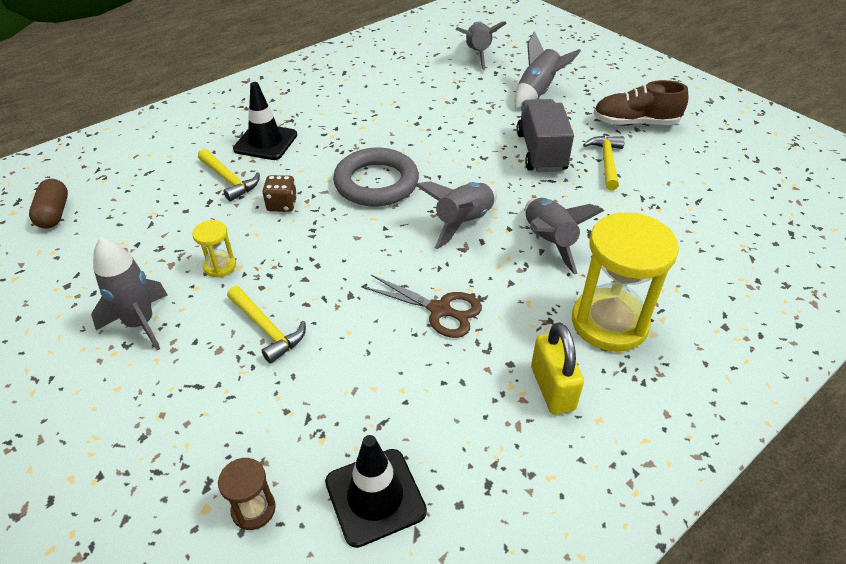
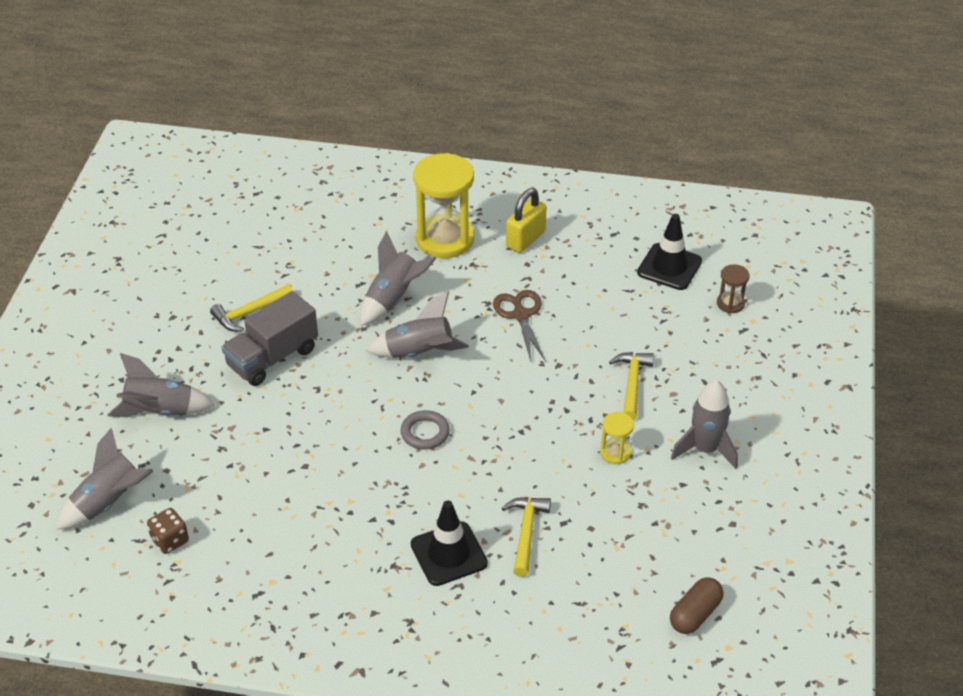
camera: 130 degrees left, 0 degrees up
(282, 205) = (516, 471): brown dice -> brown dice (170, 540)
(376, 183) = (425, 433): grey ring -> grey ring, size x0.54
(635, 123) = (162, 321): brown shoe -> none

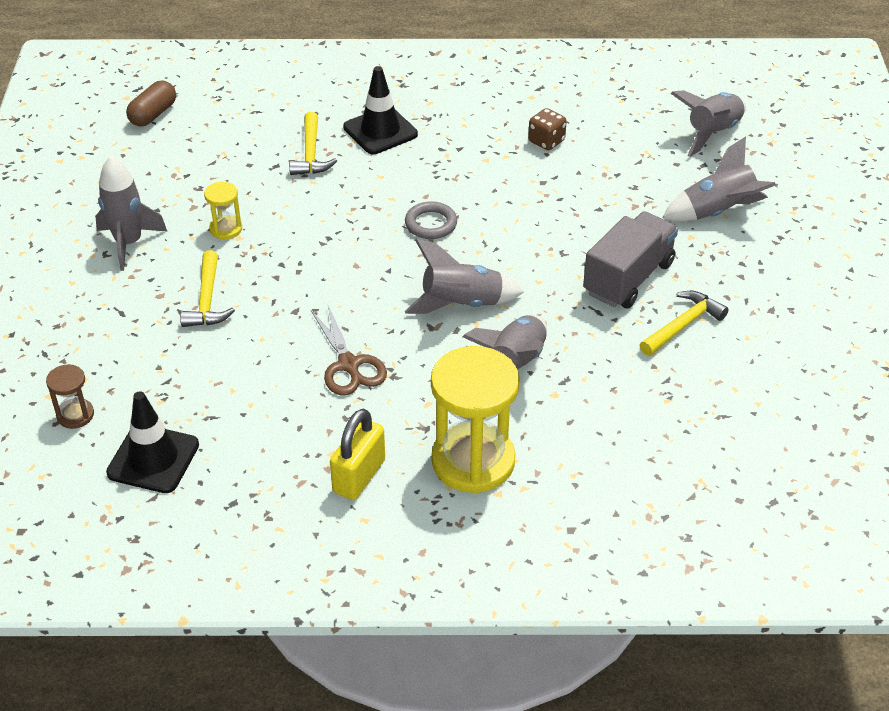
camera: 170 degrees right, 0 degrees up
(170, 540) = (637, 113): brown dice -> brown dice (546, 141)

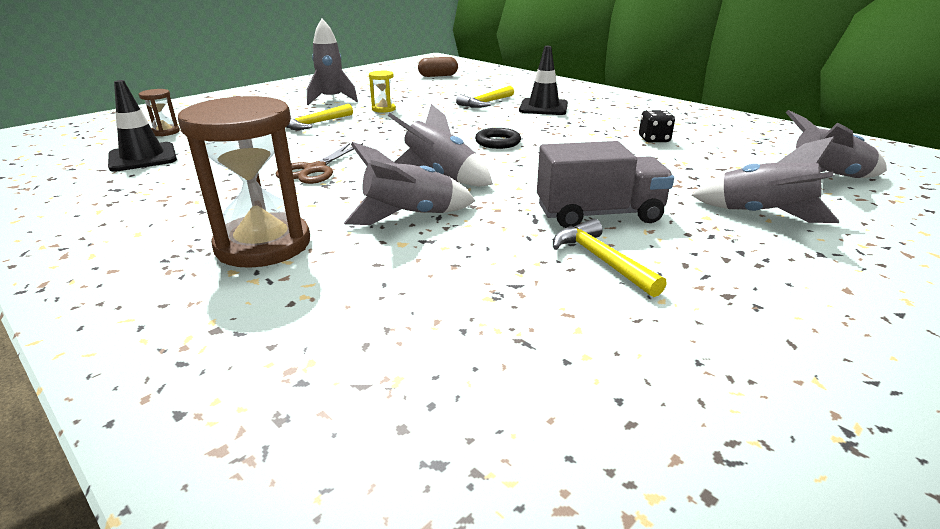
camera: 45 degrees right, 15 degrees down
(359, 476) = (191, 213): yellow padlock -> none
(431, 224) = (497, 142): grey ring -> black ring
(473, 461) = (263, 245): yellow hourglass -> brown hourglass
(546, 141) = (654, 139): brown dice -> black dice
(683, 325) = (601, 260): yellow hammer -> yellow hammer turned 120 degrees counterclockwise

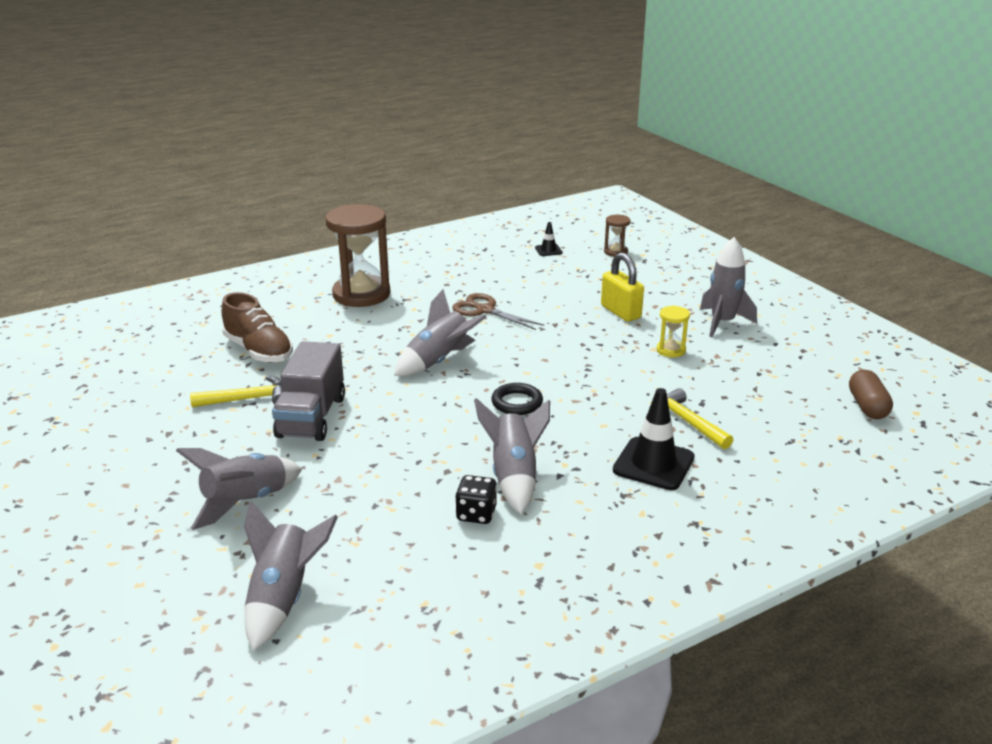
camera: 105 degrees right, 0 degrees up
(143, 157) = (548, 250): black traffic cone -> black traffic cone, size x0.50
(315, 124) = (620, 312): yellow hammer -> yellow padlock
(409, 215) = (369, 340): grey rocket -> grey rocket (514, 476)
(473, 285) = (259, 351): none -> brown shoe

